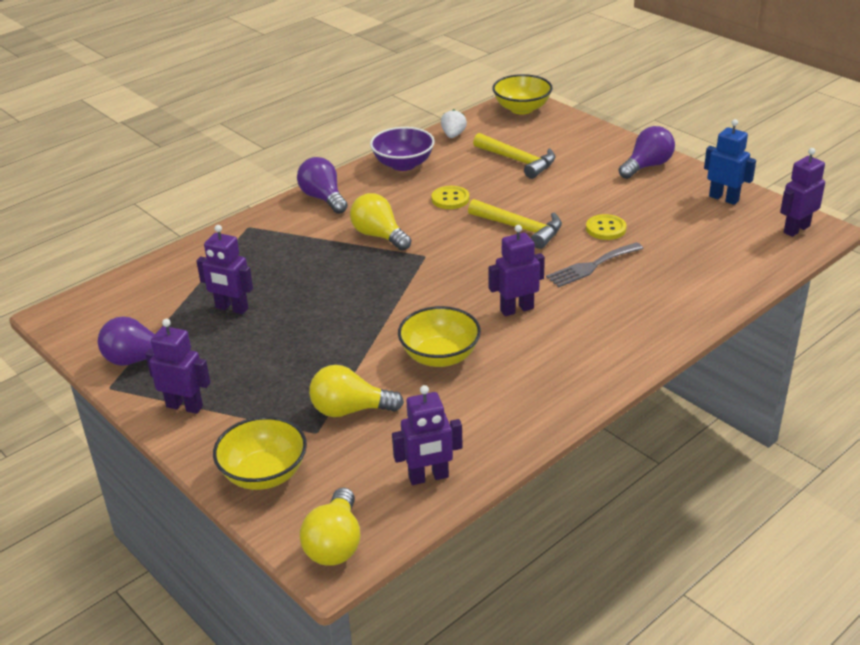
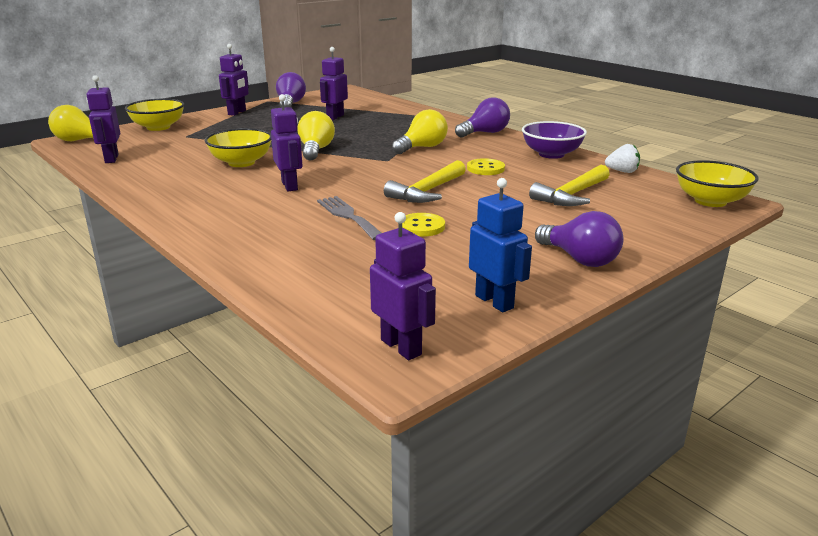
camera: 90 degrees right, 10 degrees down
(350, 410) = (200, 142): yellow light bulb -> yellow light bulb (315, 150)
(724, 198) = (494, 302): blue robot -> blue robot turned 75 degrees counterclockwise

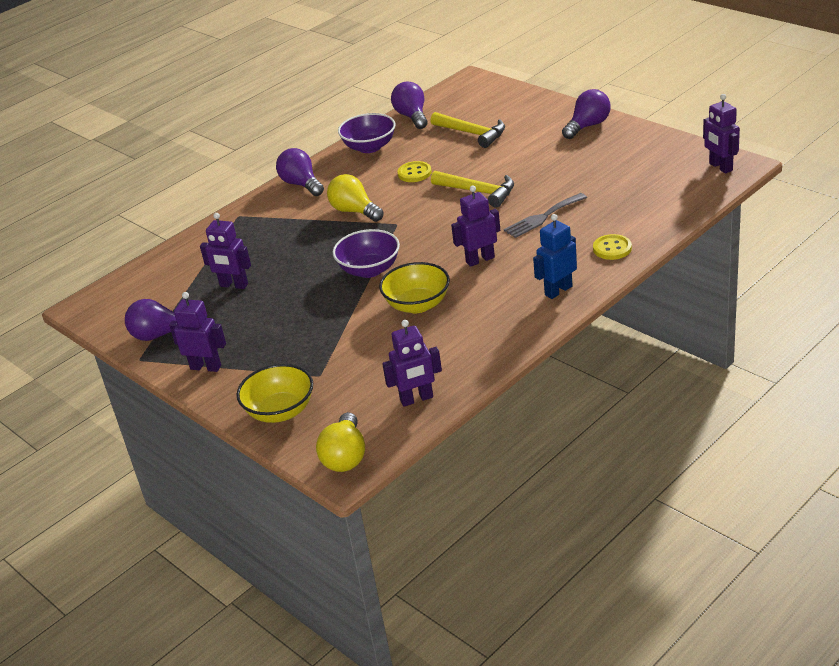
camera: 90 degrees left, 10 degrees up
(315, 150) = (369, 270): yellow light bulb -> purple bowl
(401, 347) = (720, 167): purple robot -> purple robot turned 75 degrees counterclockwise
(421, 227) = (553, 184): yellow button -> yellow button (612, 248)
(494, 302) = (657, 147): blue robot -> blue robot (558, 290)
(622, 171) = (412, 116): white strawberry -> purple light bulb
(710, 201) = (472, 86): yellow bowl -> none

